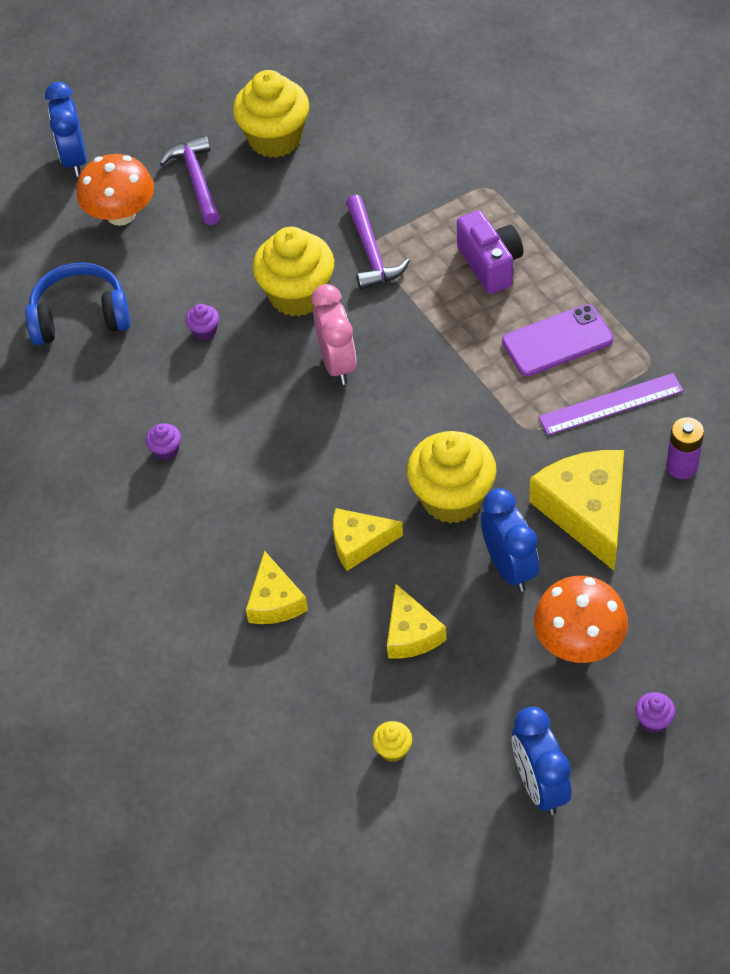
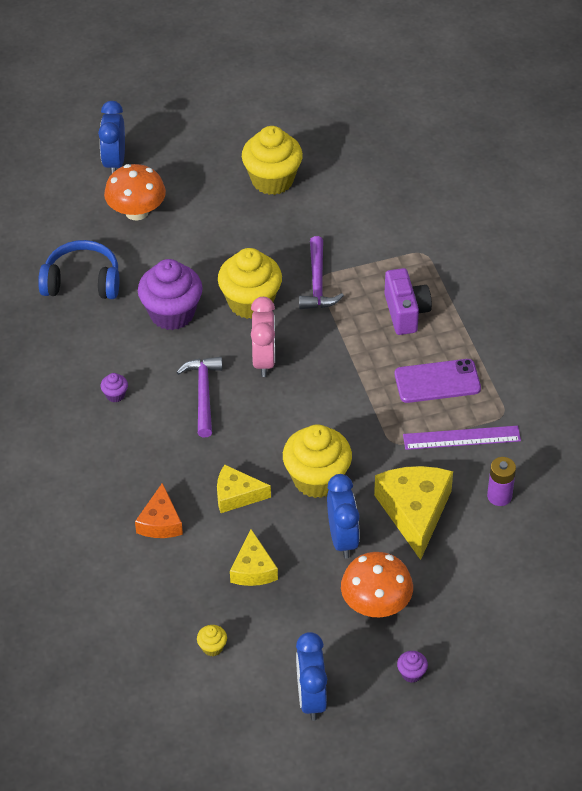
camera: 10 degrees right, 5 degrees down
(196, 181) = (202, 199): purple hammer -> purple hammer (203, 394)
(205, 331) = (172, 313): purple cupcake -> purple cupcake, size x2.42
(275, 601) = (160, 522): yellow cheese -> orange cheese

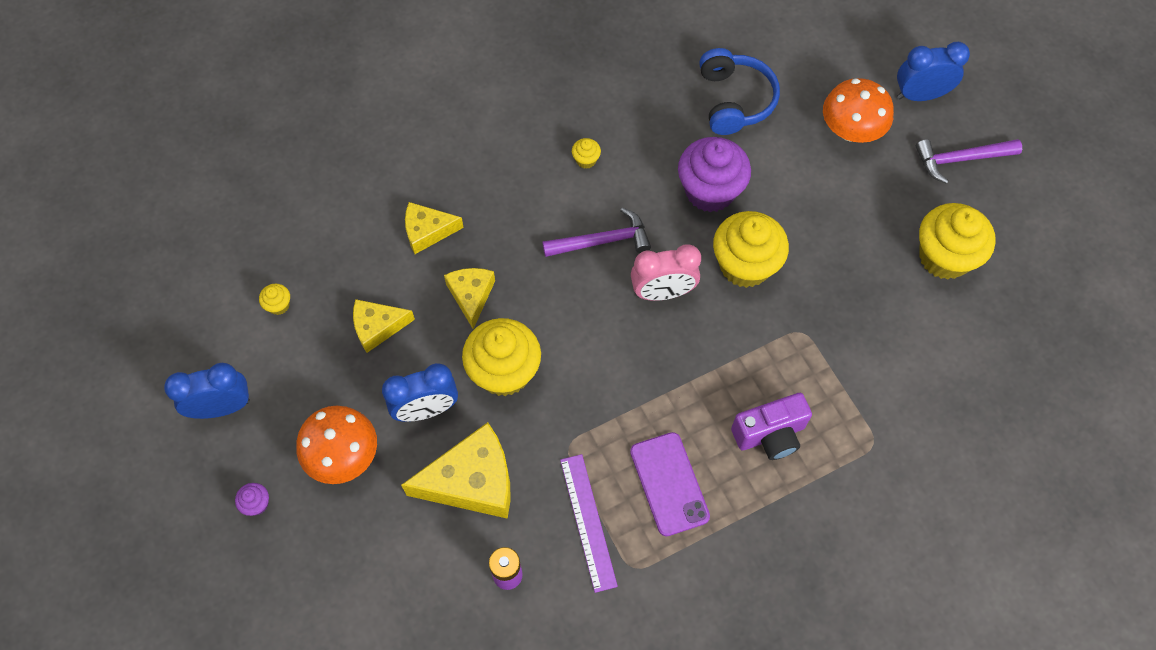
camera: 80 degrees right, 15 degrees up
(115, 395) = (586, 160): purple cupcake -> yellow cupcake
(160, 522) = (427, 231): orange cheese -> yellow cheese
(317, 282) = (793, 330): purple hammer -> purple hammer (961, 159)

